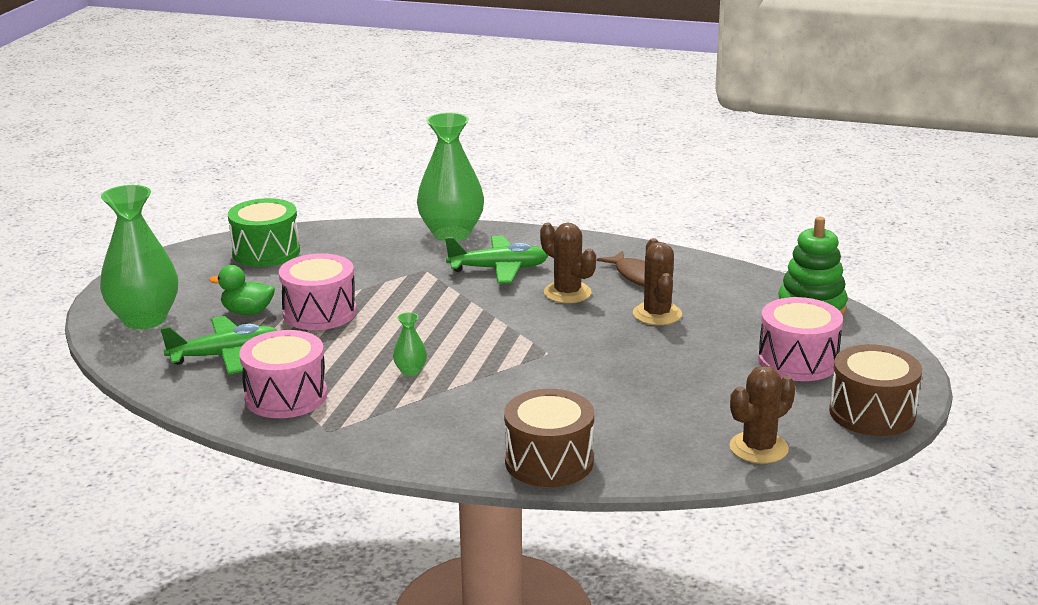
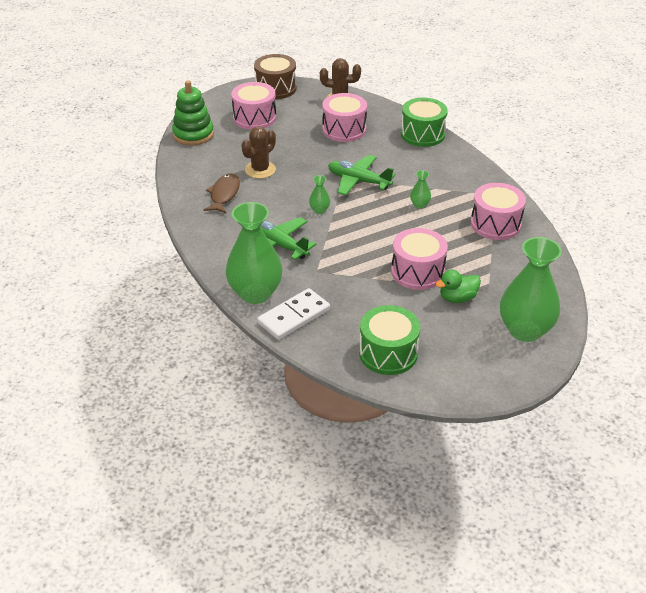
camera: 135 degrees left, 15 degrees up
(225, 355) = (501, 269): green plane -> green plane (358, 181)
(247, 312) = (457, 298): green duck -> green duck turned 105 degrees clockwise
(389, 236) = (294, 316): none -> white domino
(515, 312) = (319, 210): none -> green vase
(549, 461) = (422, 134): brown drum -> green drum
(567, 293) = (275, 206): brown cactus -> none
(663, 408) = (344, 129): none -> pink drum

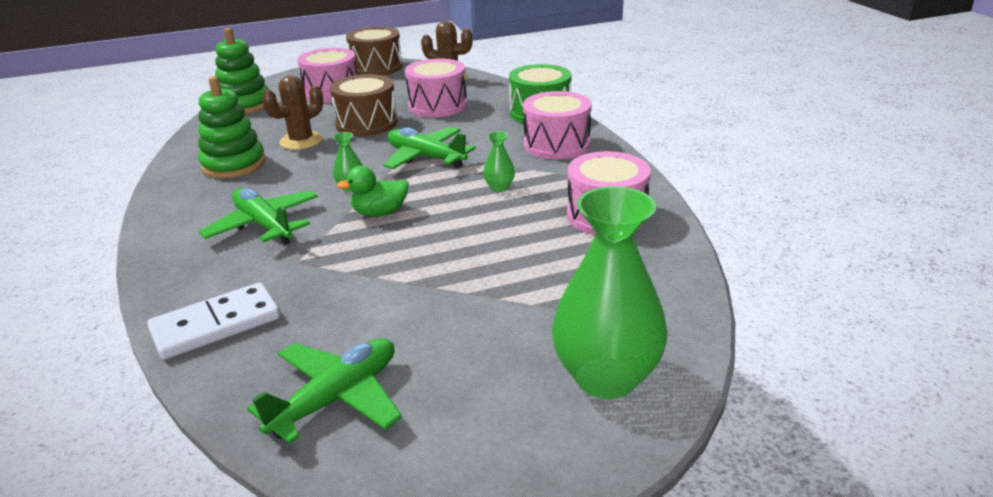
camera: 10 degrees right, 10 degrees down
(224, 194) = (234, 165): brown fish -> green stacking toy
(255, 293) = (181, 287): green vase -> none
(299, 150) = (366, 123): none -> brown drum
(388, 353) = (336, 398): green drum -> green plane
(417, 272) = (454, 272): pink drum -> pink drum (556, 145)
(457, 298) = (503, 315): green duck -> green duck (380, 213)

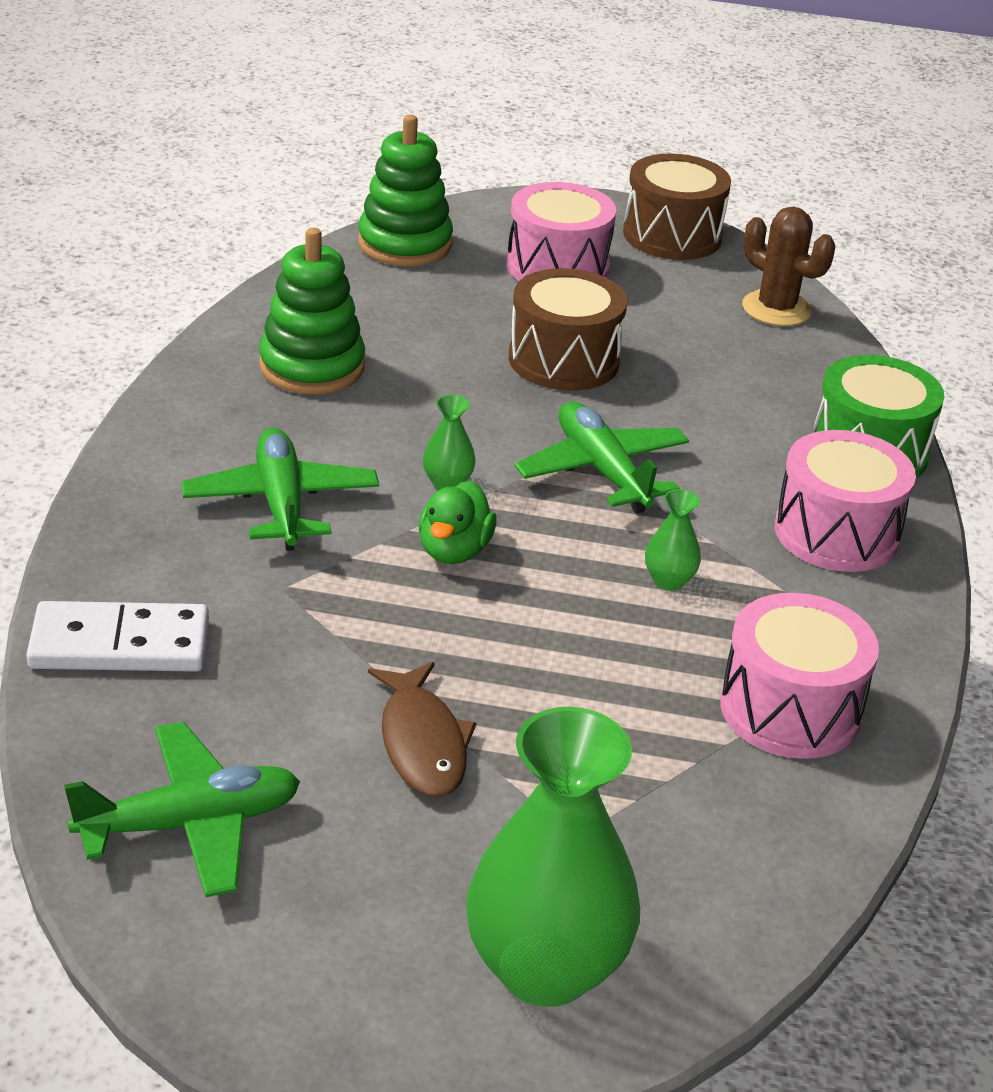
camera: 25 degrees right, 5 degrees up
(301, 141) = (438, 358): brown cactus -> none
(380, 213) = (454, 551): green duck -> green duck turned 90 degrees counterclockwise
(437, 105) = (707, 365): pink drum -> none
(439, 301) = (422, 743): none -> brown fish

